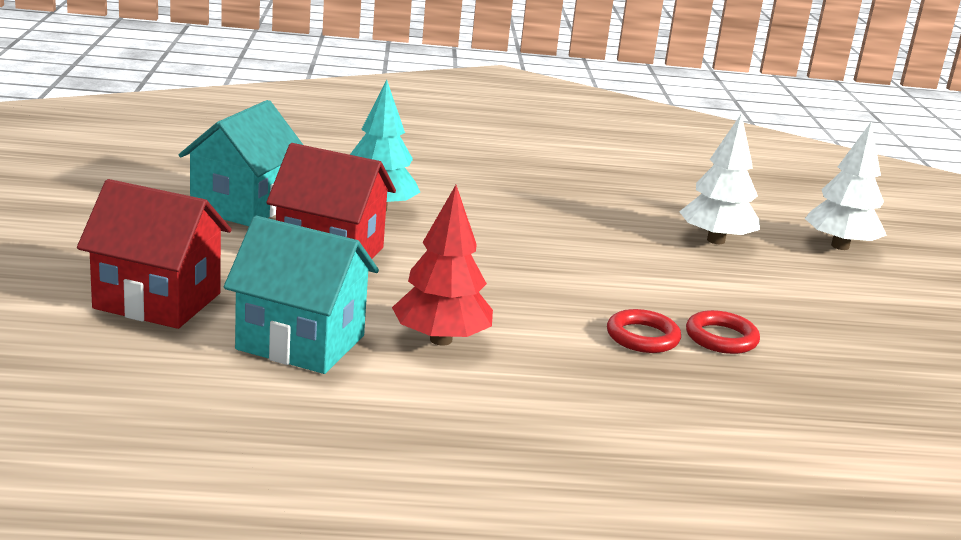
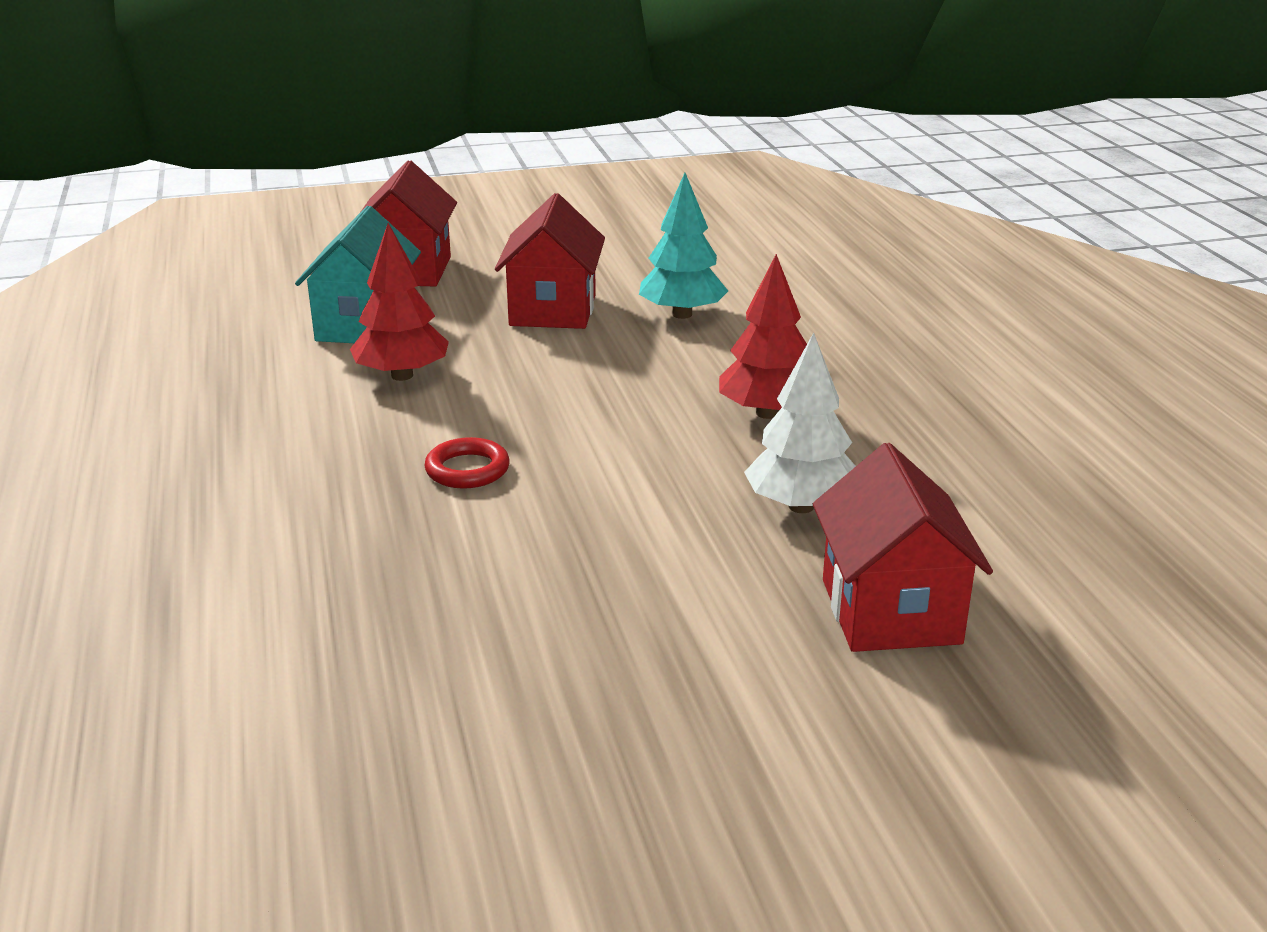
camera: 80 degrees right, 5 degrees up
(243, 206) = (626, 264): turquoise house -> none
(577, 220) = (767, 413): none -> red tree
(721, 338) = (494, 516): red ring -> none
(840, 246) = (890, 611): white tree -> red house

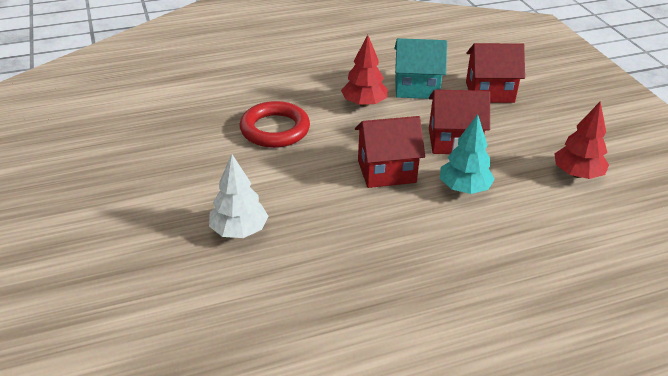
camera: 85 degrees right, 10 degrees up
(467, 470) = (275, 129): red ring -> red ring, size x1.86
(767, 413) = (339, 221): red tree -> red tree (577, 174)
(890, 611) = (143, 256): red house -> red house (386, 171)

